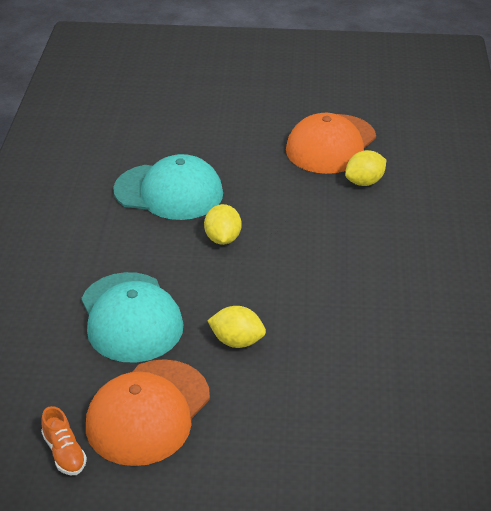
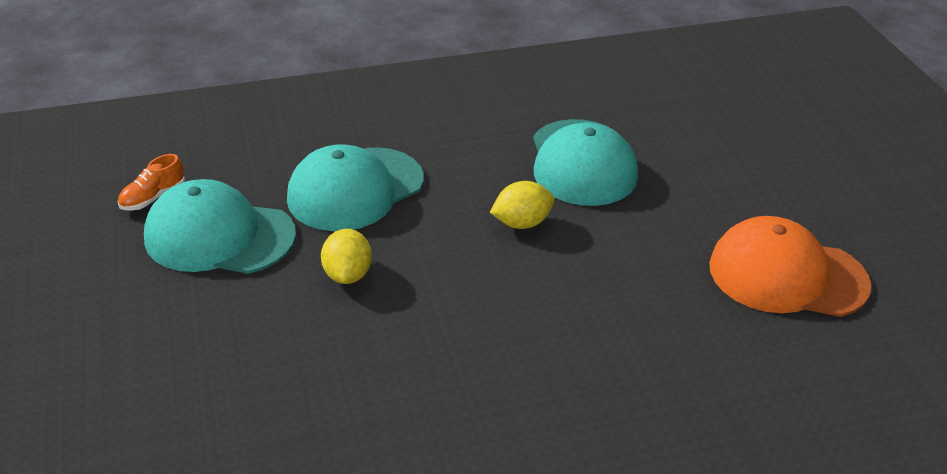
camera: 70 degrees right, 0 degrees up
(148, 412) = (219, 236): orange cap -> turquoise cap
(364, 182) = (724, 325): yellow lemon -> none

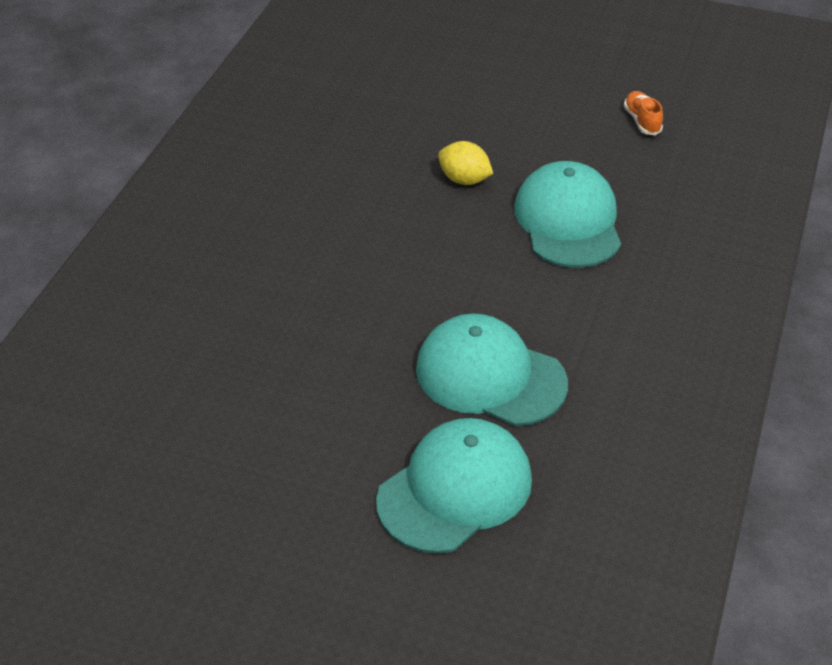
camera: 125 degrees right, 5 degrees up
(219, 236) = (564, 137): turquoise cap -> turquoise cap (455, 490)
(522, 223) = (440, 293): yellow lemon -> none
(787, 275) = (226, 416): orange cap -> none

